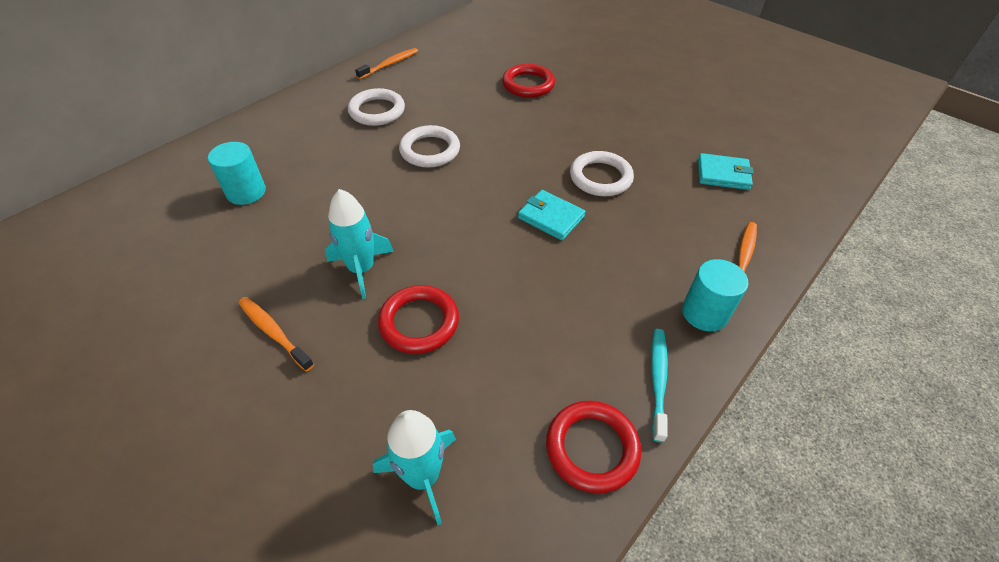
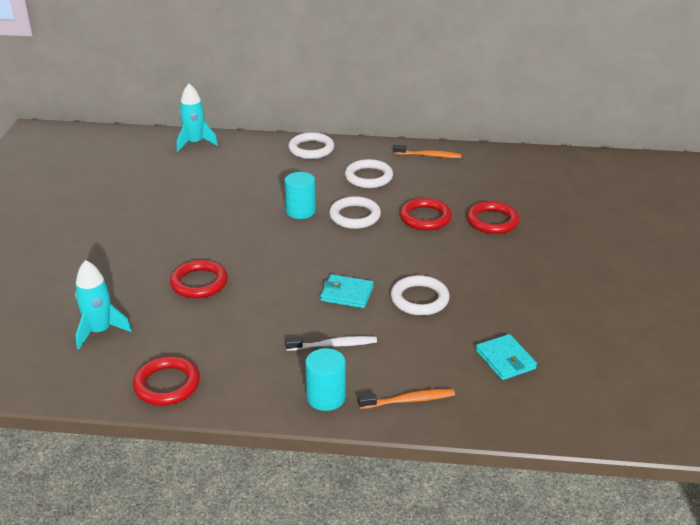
camera: 55 degrees right, 15 degrees down
(246, 192) = (236, 175): turquoise cylinder -> turquoise cylinder (301, 211)
(274, 332) = (145, 240): orange toothbrush -> none
(277, 119) = (311, 149): none -> white ring
(361, 269) = (218, 244): turquoise rocket -> turquoise rocket (195, 143)
(482, 113) = (425, 218): none -> red ring
(551, 217) = (347, 294): turquoise wallet -> turquoise wallet turned 75 degrees counterclockwise
(625, 267) = (333, 345): none -> white toothbrush
(658, 380) = (242, 394): turquoise toothbrush -> none

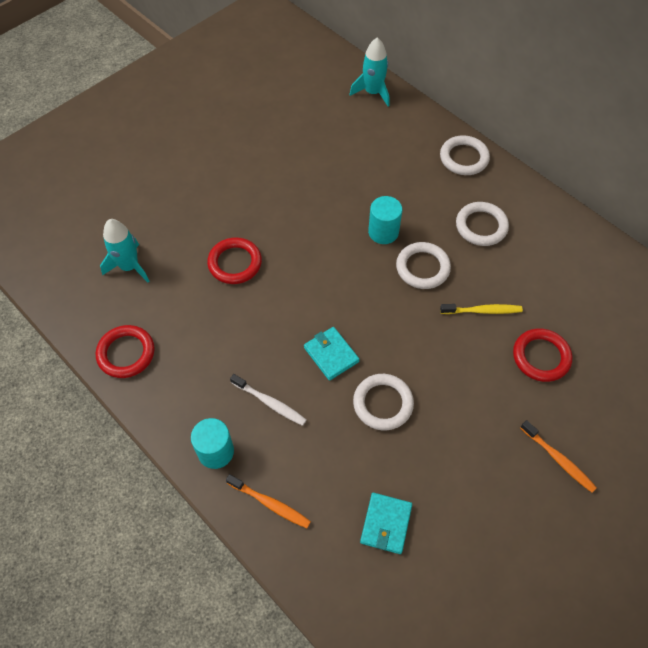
camera: 40 degrees right, 25 degrees up
(425, 218) = (482, 311): red ring -> yellow toothbrush
(429, 155) = (566, 232): orange toothbrush -> orange toothbrush (558, 459)

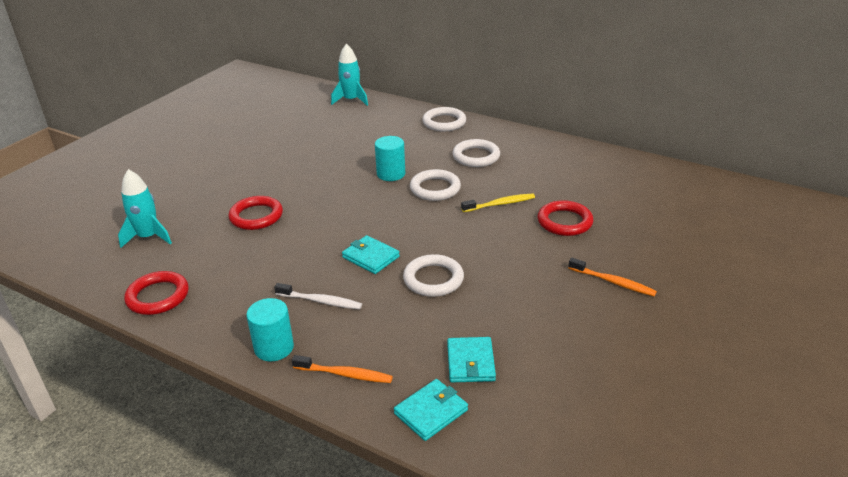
camera: 15 degrees left, 25 degrees down
(333, 572) = (431, 412): none -> turquoise wallet

